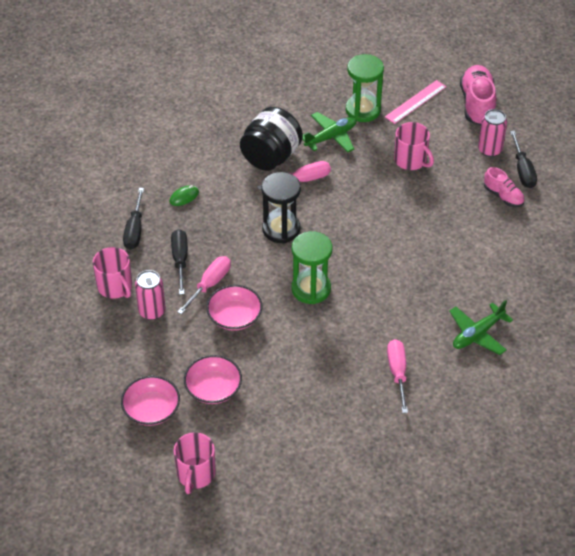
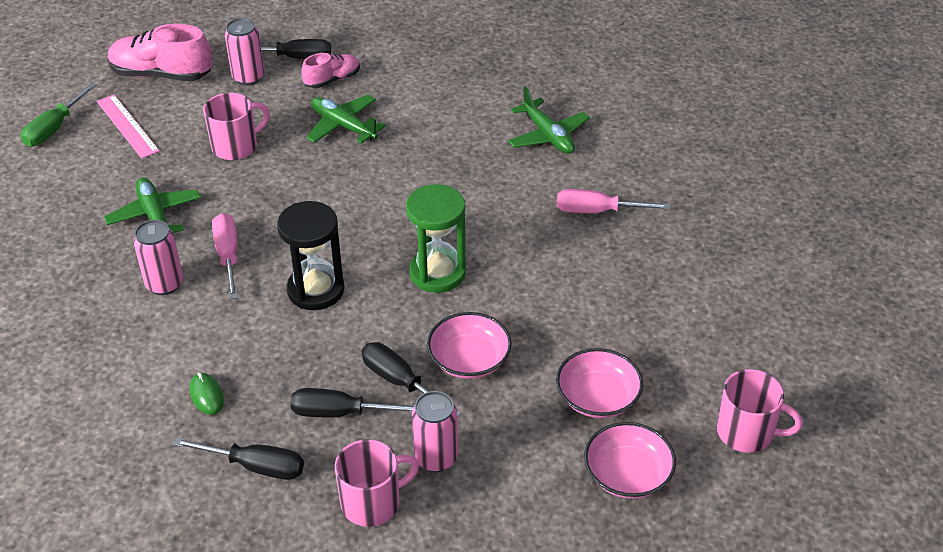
camera: 80 degrees left, 5 degrees down
(209, 285) = (400, 382): pink screwdriver -> black screwdriver
(271, 157) = (164, 284): black jar -> pink can
(363, 110) = (117, 177): green hourglass -> none
(402, 68) = (54, 128): none -> green screwdriver
(451, 212) = (343, 126): none -> green plane

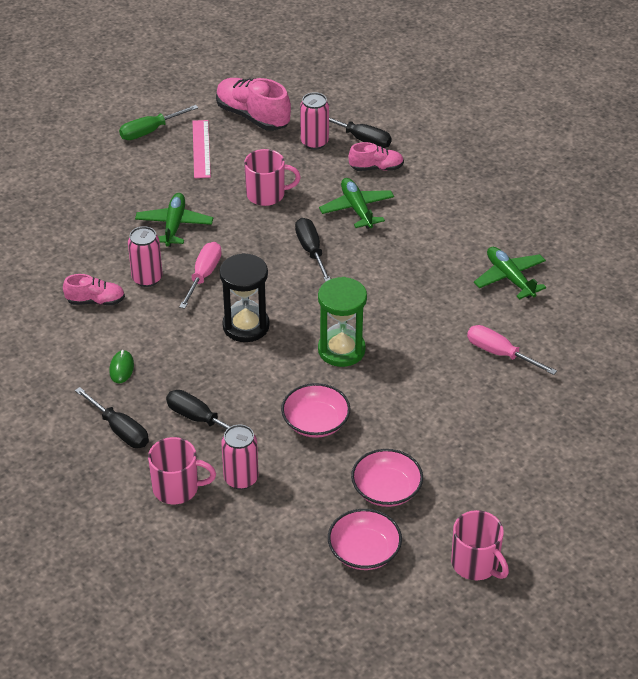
camera: 30 degrees right, 0 degrees up
(120, 333) = (95, 301): none -> pink shoe
(400, 382) = (255, 416): black screwdriver -> black screwdriver (311, 251)
(548, 135) = (510, 278): green plane -> green plane turned 150 degrees clockwise

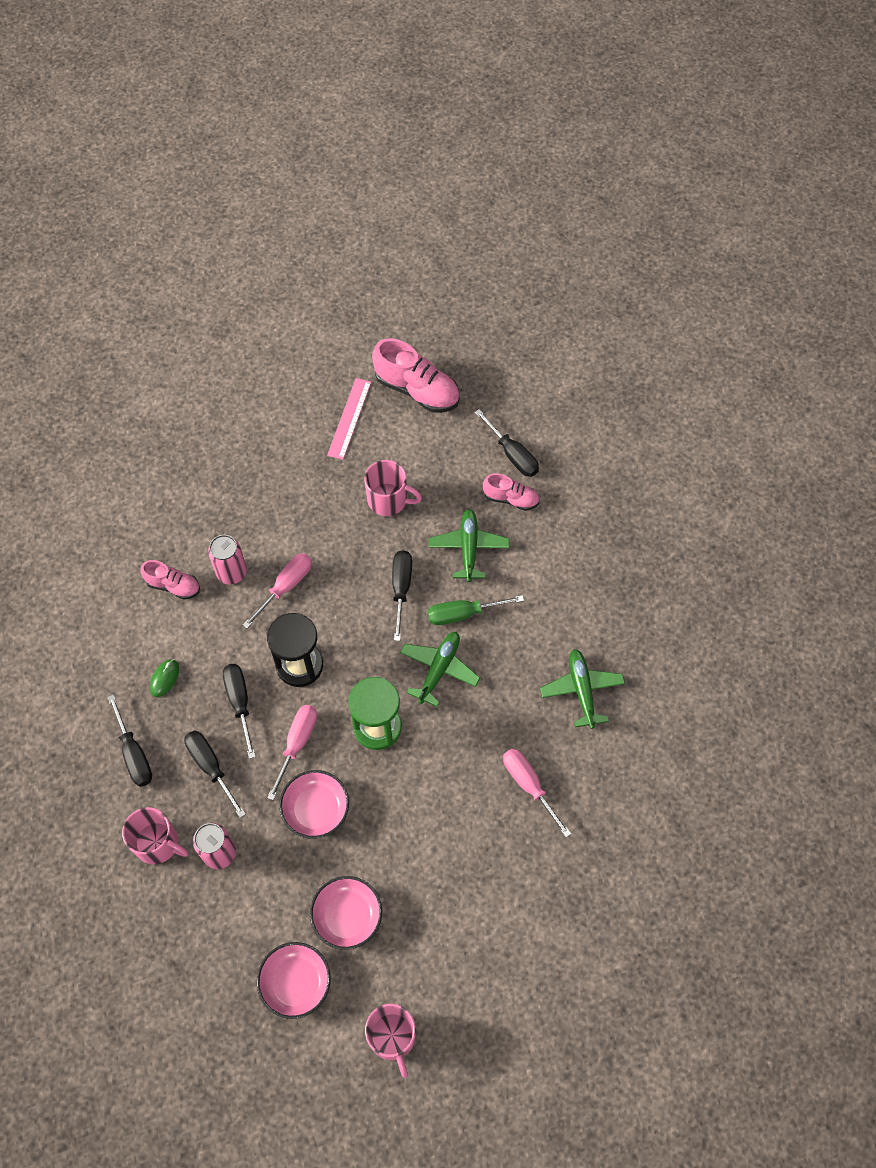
camera: 20 degrees right, 20 degrees up
(150, 131) = (310, 379): green screwdriver -> green screwdriver (463, 613)
(174, 225) = (284, 512): green plane -> green plane (439, 669)
(203, 367) = (240, 703): none -> black screwdriver
(253, 116) = (417, 390): pink shoe -> pink shoe turned 150 degrees clockwise
(273, 381) = (297, 744): none -> pink screwdriver
(314, 142) = (464, 444): pink can -> none

